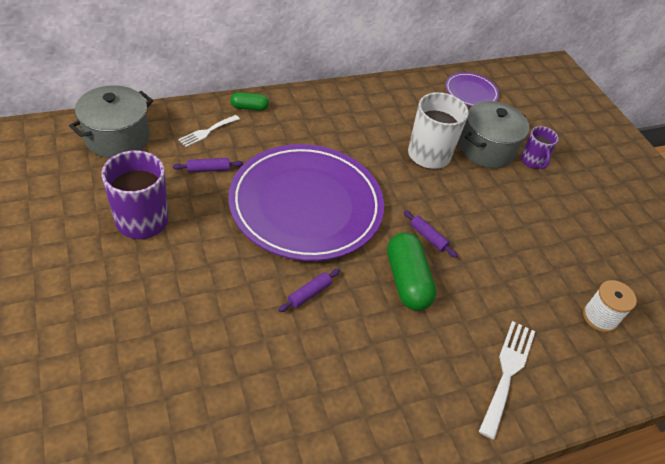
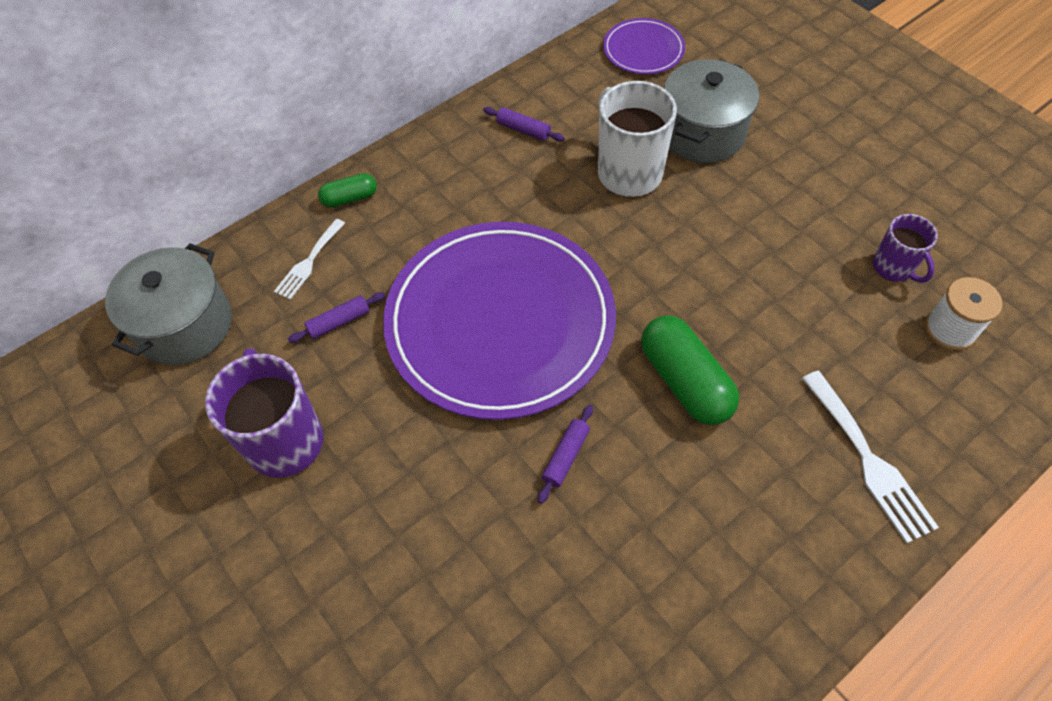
camera: 10 degrees left, 10 degrees up
(428, 237) = (684, 303): purple rolling pin -> purple rolling pin (523, 130)
(507, 372) = (868, 460): white fork -> white fork turned 150 degrees clockwise
(532, 161) = (770, 128): purple mug -> purple mug (893, 267)

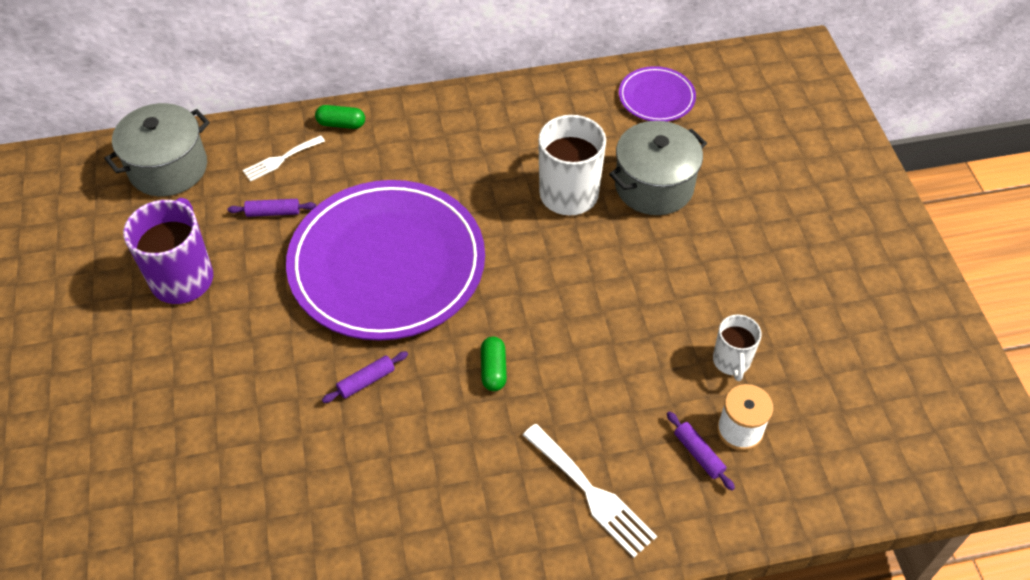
camera: 25 degrees right, 5 degrees down
(523, 130) = (509, 124): purple rolling pin -> purple rolling pin (698, 454)
(684, 381) = (493, 370): green capsule -> green capsule, size x0.54
(868, 460) = (591, 493): white fork -> white fork turned 45 degrees counterclockwise
(893, 267) = (731, 361): purple mug -> white mug

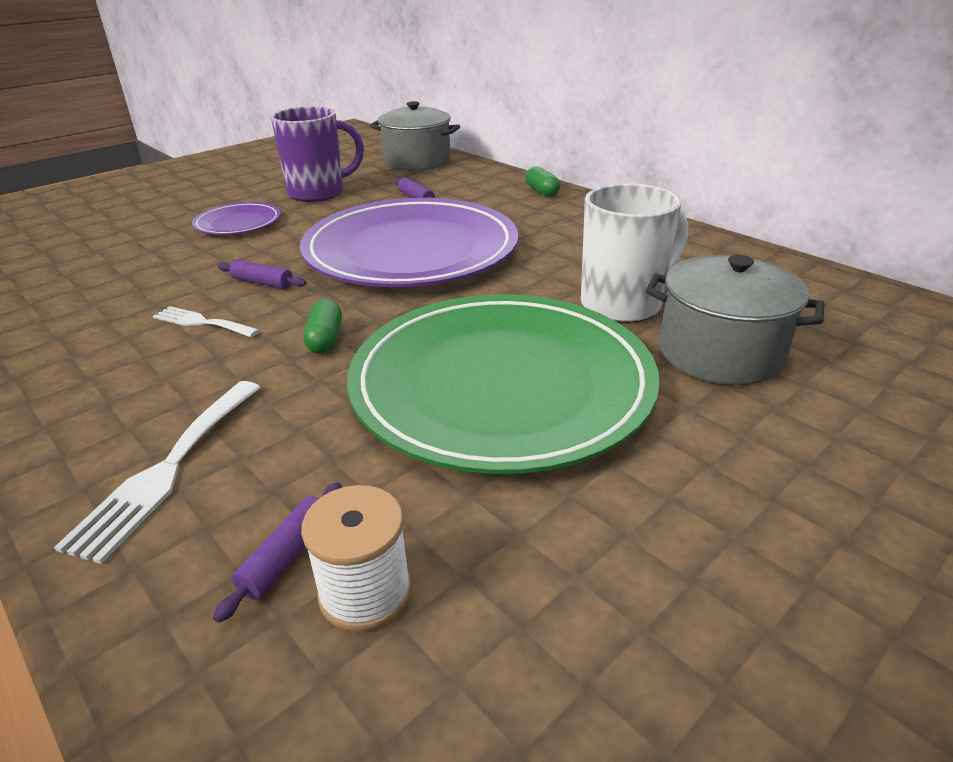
camera: 60 degrees right, 20 degrees down
(281, 159) = (473, 185): white fork -> white fork (201, 322)
(493, 370) = (325, 339): green capsule -> green capsule turned 60 degrees counterclockwise
(615, 302) = (501, 385): none -> green plate
(656, 97) = (855, 310): purple plate -> purple plate (238, 223)
(731, 361) = (500, 530): white mug -> none

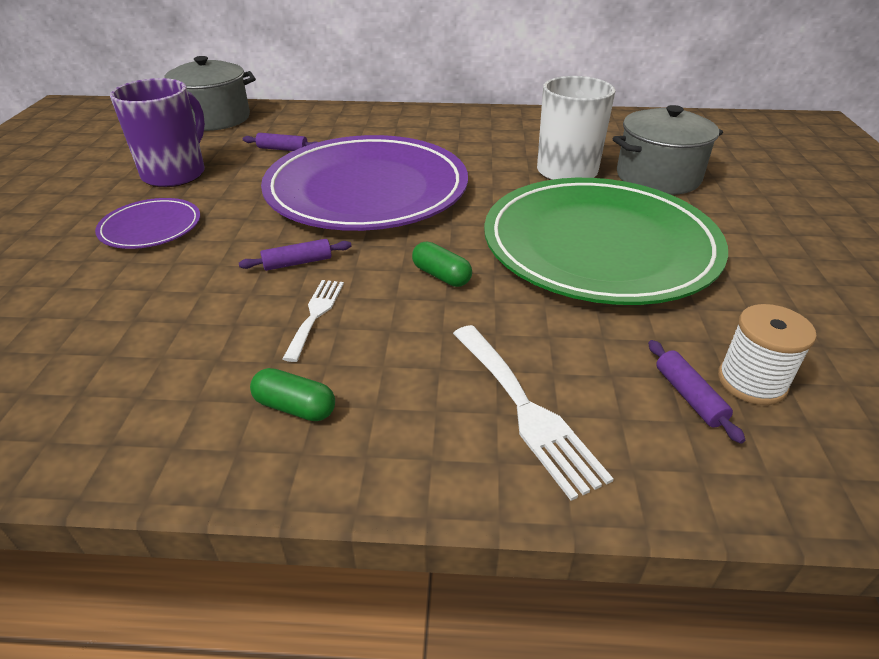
camera: 45 degrees left, 5 degrees up
(201, 322) = (315, 315): white fork -> white fork turned 120 degrees clockwise
(542, 191) = (372, 113): green capsule -> green capsule (295, 407)

